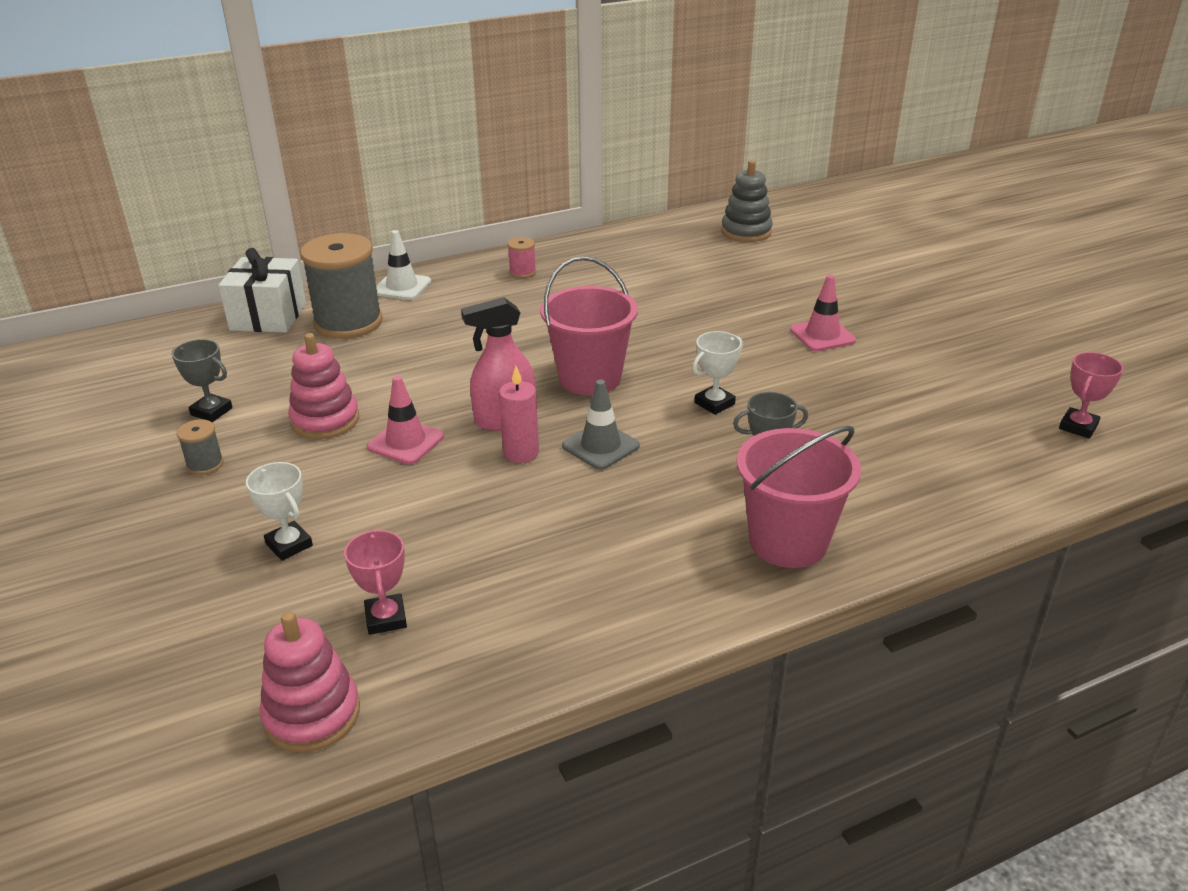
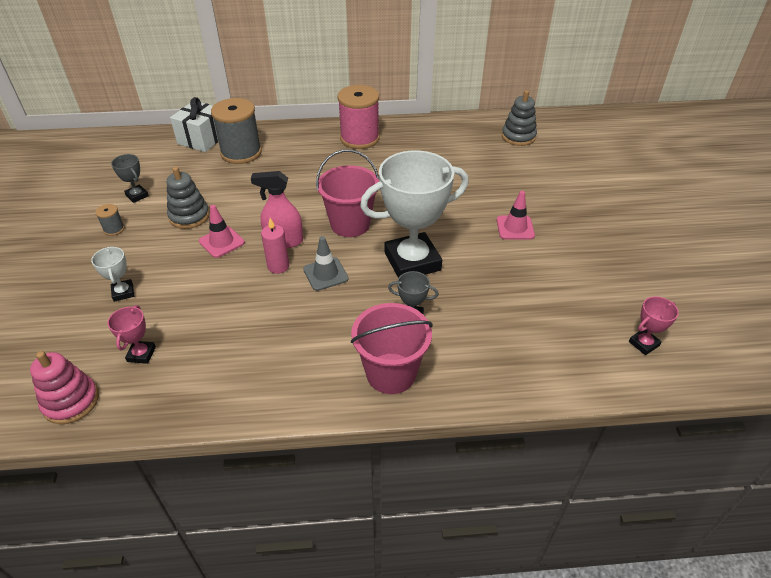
camera: 20 degrees right, 10 degrees up
(325, 420) = (189, 216): pink stacking toy -> grey stacking toy
(402, 287) = (285, 134): white traffic cone -> none
(522, 272) = (359, 138): pink spool -> pink spool, size x2.33
(714, 403) = (412, 261): white trophy -> white trophy, size x2.35

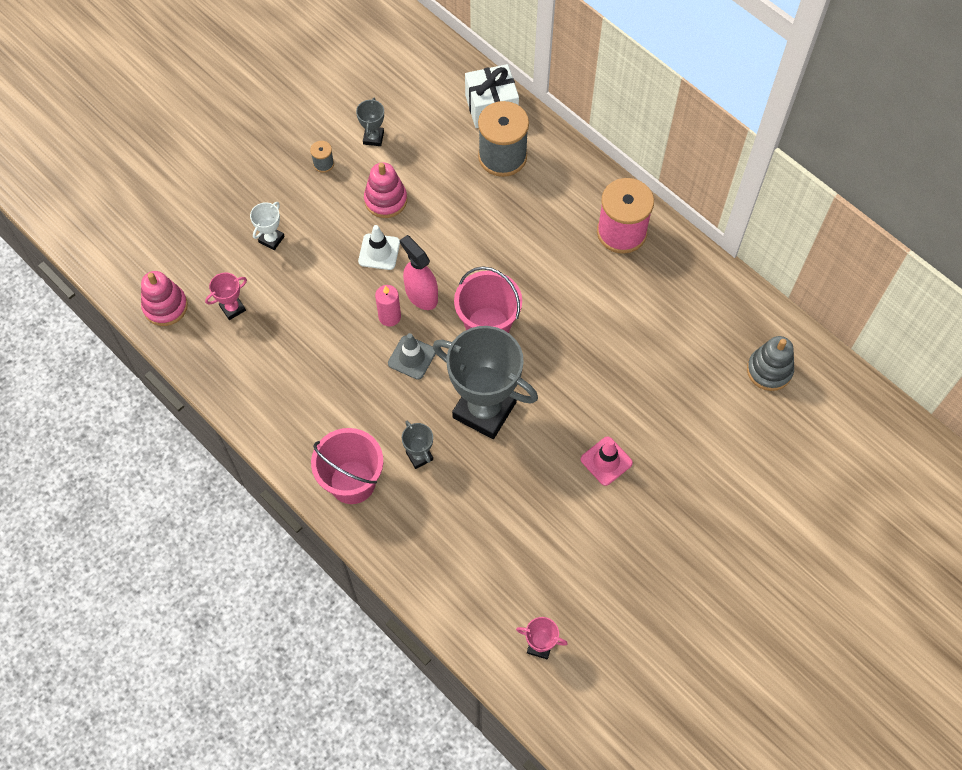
camera: 50 degrees right, 20 degrees up
(189, 216) = (385, 200): grey stacking toy -> pink stacking toy
(221, 242) = (379, 252): pink traffic cone -> white traffic cone
(412, 261) = (484, 410): white trophy -> grey trophy

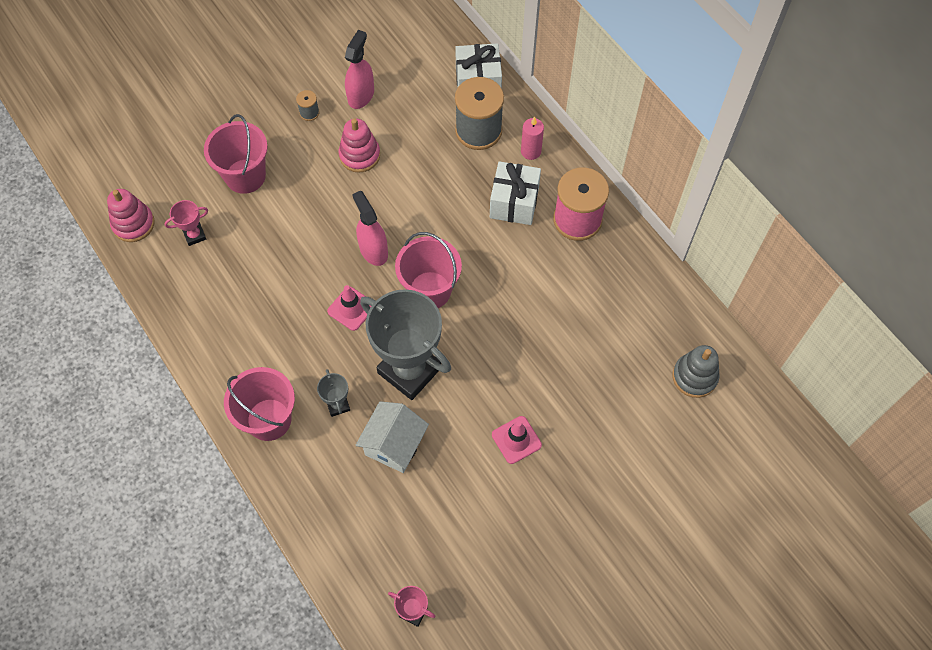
camera: 10 degrees right, 0 degrees up
(271, 239) = (245, 176): white trophy -> pink bucket
(373, 138) = (361, 95): grey trophy -> pink spray bottle
(379, 252) = (343, 203): white traffic cone -> none
(389, 317) = (339, 266): pink candle -> pink candle (531, 151)
(412, 357) = (351, 308): grey traffic cone -> pink traffic cone
(485, 486) = (394, 445): none -> white house
(554, 225) = (514, 203): none -> white gift

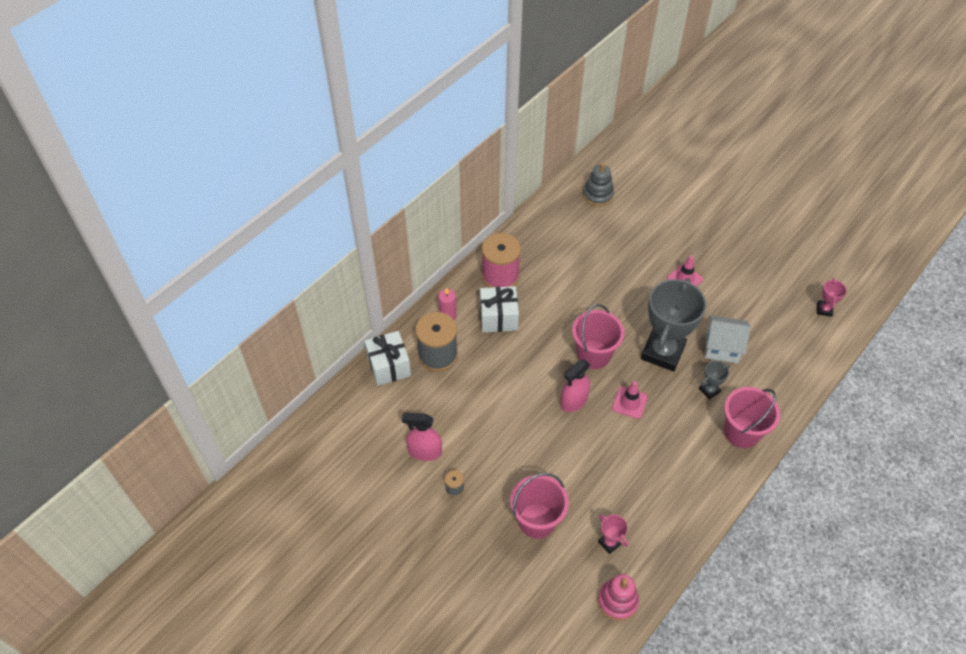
camera: 105 degrees left, 10 degrees down
(359, 155) = (487, 435): pink stacking toy -> none

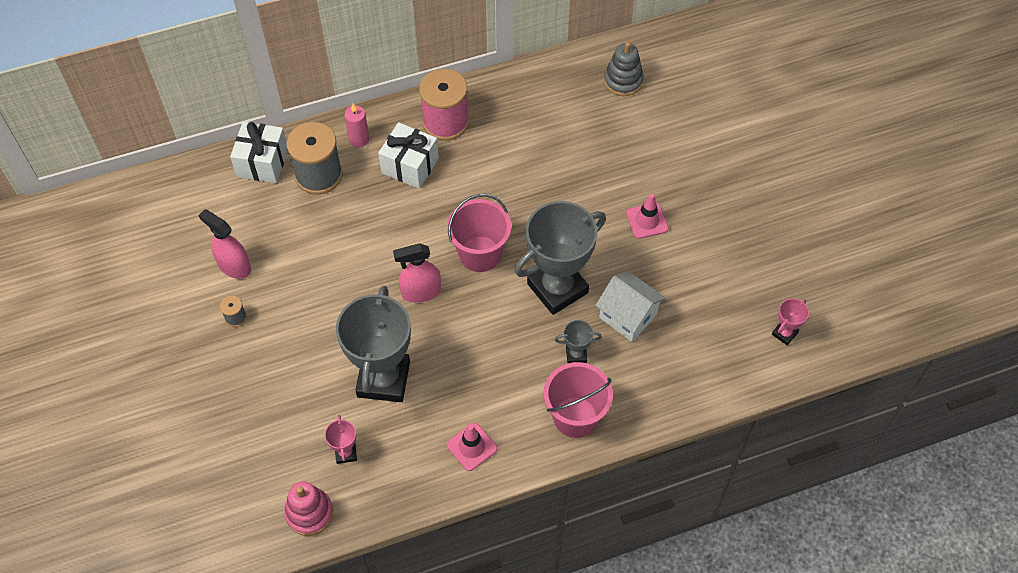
camera: 30 degrees right, 5 degrees up
(537, 520) = (291, 392): pink bucket -> none
(595, 476) = (383, 379): none -> grey trophy
(629, 402) = (478, 323): pink traffic cone -> pink traffic cone (471, 447)

